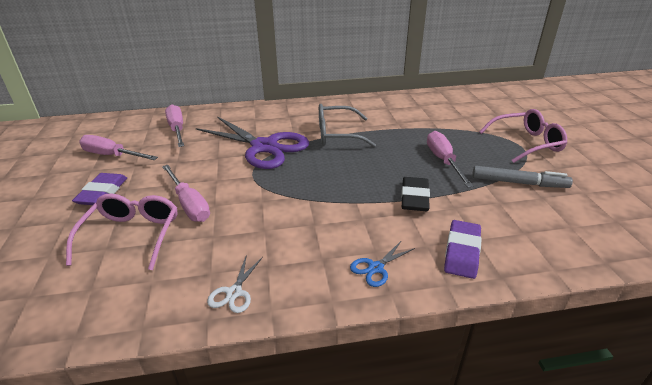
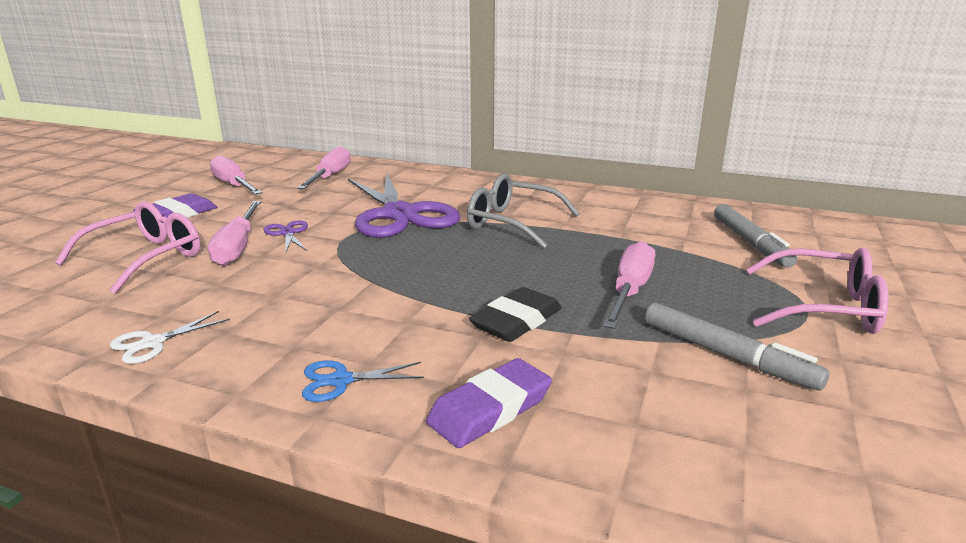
camera: 30 degrees right, 10 degrees down
(210, 183) = (288, 233): none -> purple scissors
(461, 114) = (750, 243): none -> grey marker

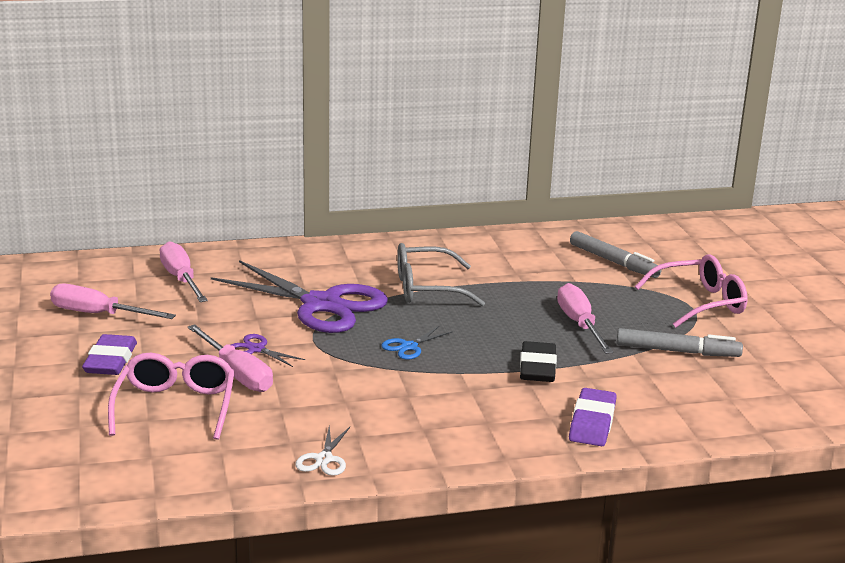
camera: 35 degrees left, 0 degrees up
(341, 380) = (488, 437): blue scissors -> blue scissors (409, 347)

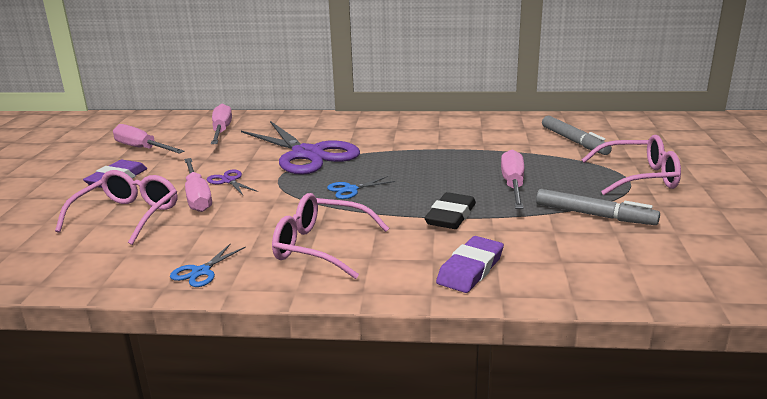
camera: 20 degrees right, 0 degrees up
(324, 459) = (201, 272): white scissors -> blue scissors
(426, 288) = (399, 149): grey glasses -> none
(427, 417) = (320, 246): none -> pink glasses

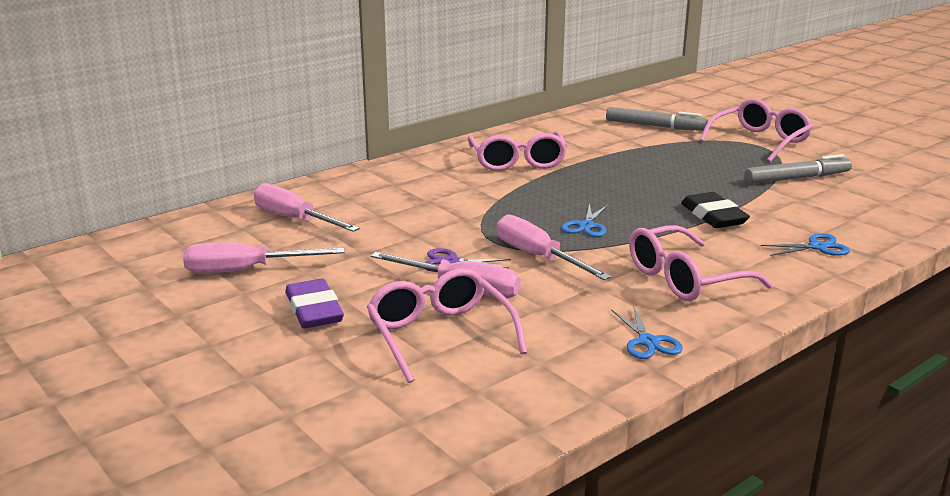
camera: 45 degrees left, 0 degrees up
(307, 154) = (461, 210): purple scissors -> none
(413, 136) = (517, 162): none -> pink glasses
(470, 269) = (818, 247): purple eraser -> blue scissors
(513, 185) = (697, 176): pink screwdriver -> pink screwdriver (538, 257)

